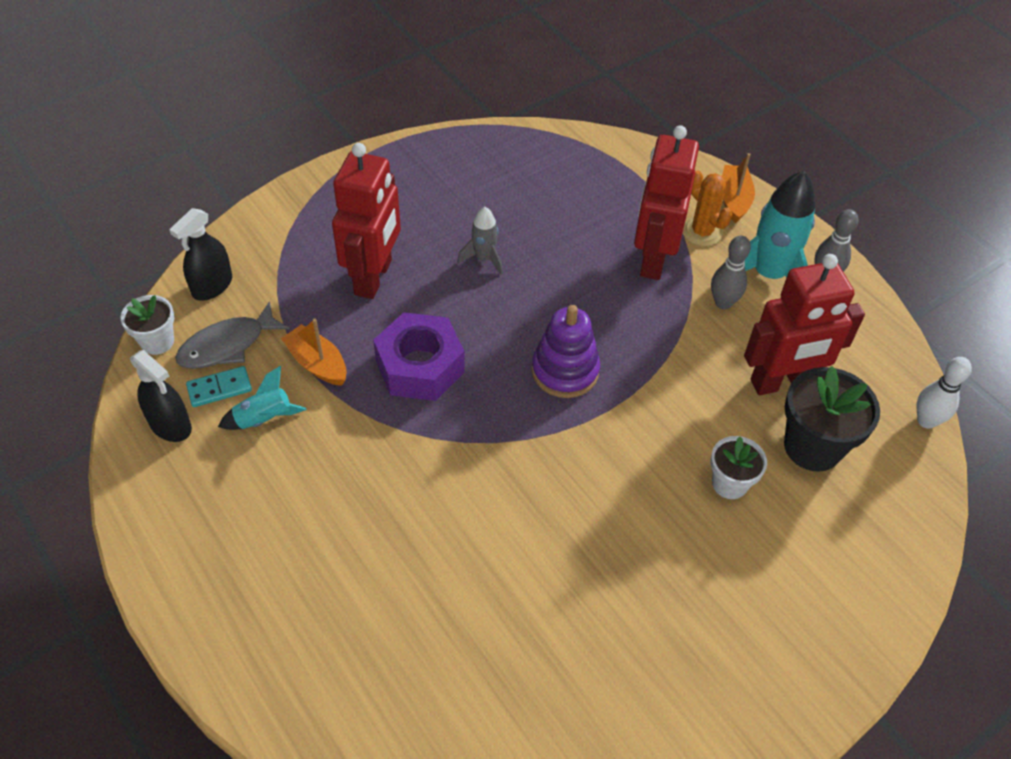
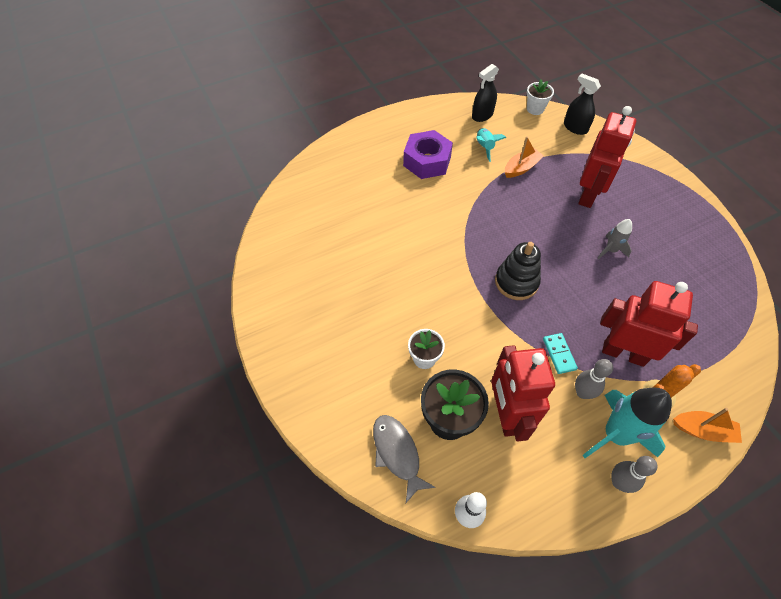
camera: 100 degrees right, 5 degrees up
(219, 388) = (504, 131): turquoise domino -> turquoise domino (559, 354)
(227, 345) = (533, 134): grey fish -> grey fish (397, 453)
(374, 277) = (588, 194): red robot -> red robot turned 90 degrees counterclockwise
(420, 366) = (519, 211): purple nut -> purple nut (427, 161)
(565, 371) = (516, 282): purple stacking toy -> black stacking toy

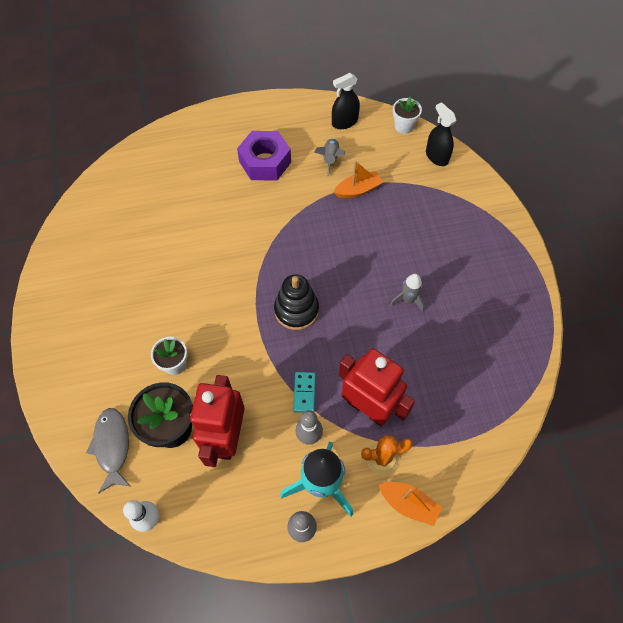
camera: 15 degrees right, 5 degrees up
(484, 147) = (330, 159): turquoise rocket -> grey rocket
(588, 194) = (414, 234): red robot -> none

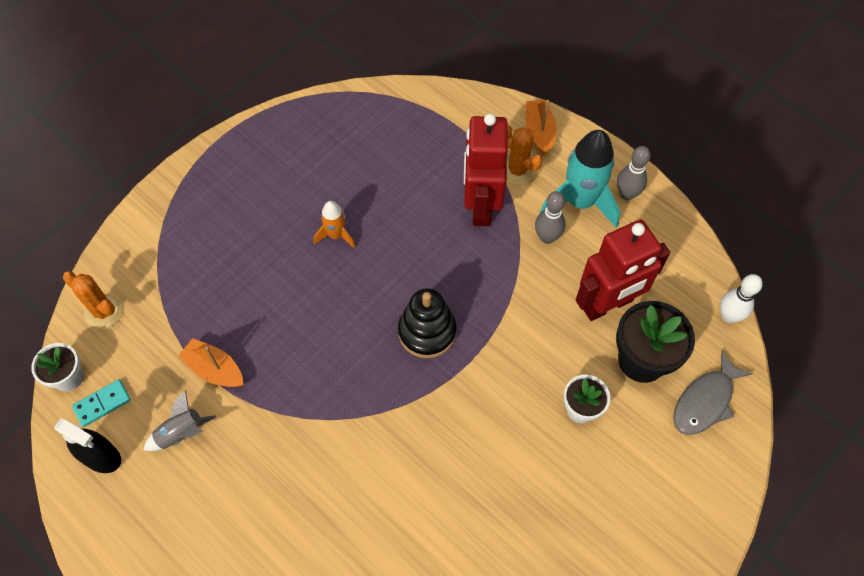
camera: 125 degrees left, 0 degrees up
(265, 162) = (237, 514): purple nut -> none
(304, 393) = (510, 267): turquoise domino -> turquoise domino (102, 404)
(408, 300) = (336, 235): grey rocket -> orange rocket
(436, 156) = (103, 311): black spray bottle -> orange cactus

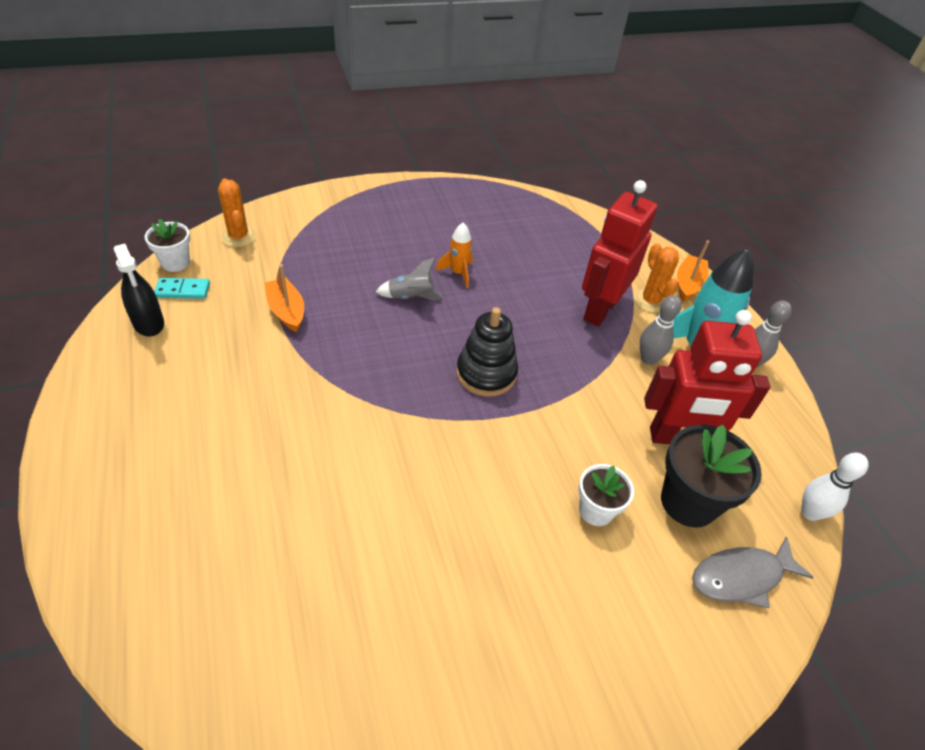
camera: 25 degrees right, 15 degrees down
(181, 433) = (222, 339): grey rocket -> grey rocket (410, 297)

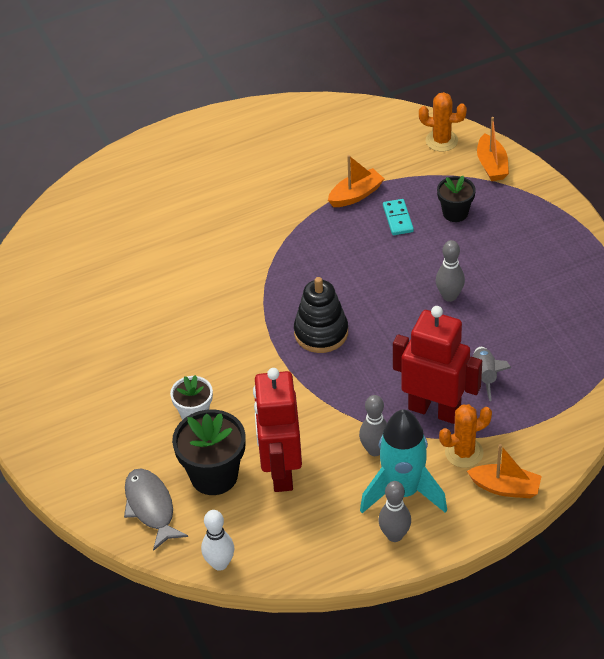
camera: 90 degrees right, 0 degrees up
(148, 323) = (316, 124): black spray bottle -> none
(175, 263) = (391, 115): white flower pot -> none
(183, 290) = (359, 130): turquoise domino -> turquoise domino (397, 219)
(238, 237) = (441, 140): orange cactus -> orange cactus turned 45 degrees clockwise
(293, 213) = (492, 165): none -> orange boat
(347, 248) = (455, 213): none -> black flower pot
(410, 297) = (402, 268): grey rocket -> grey rocket (484, 376)
(458, 273) = (449, 296): orange rocket -> grey bowling pin

